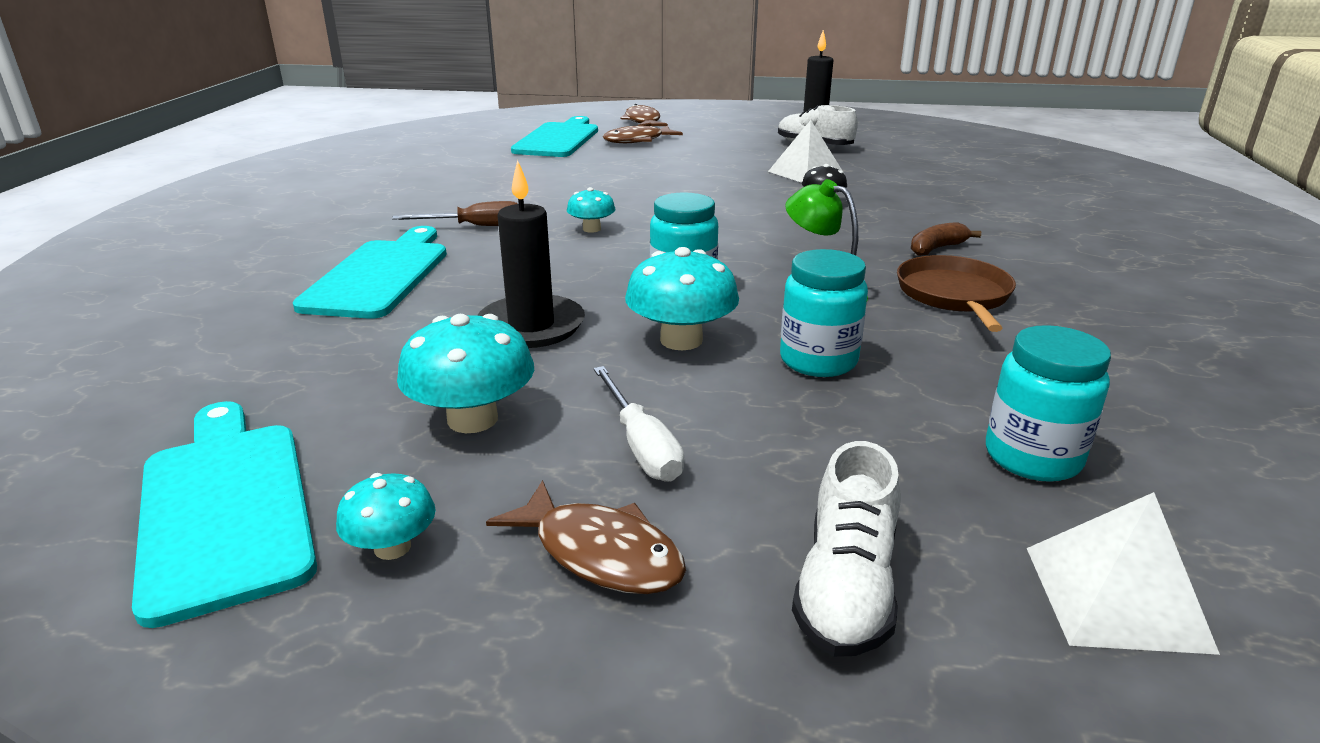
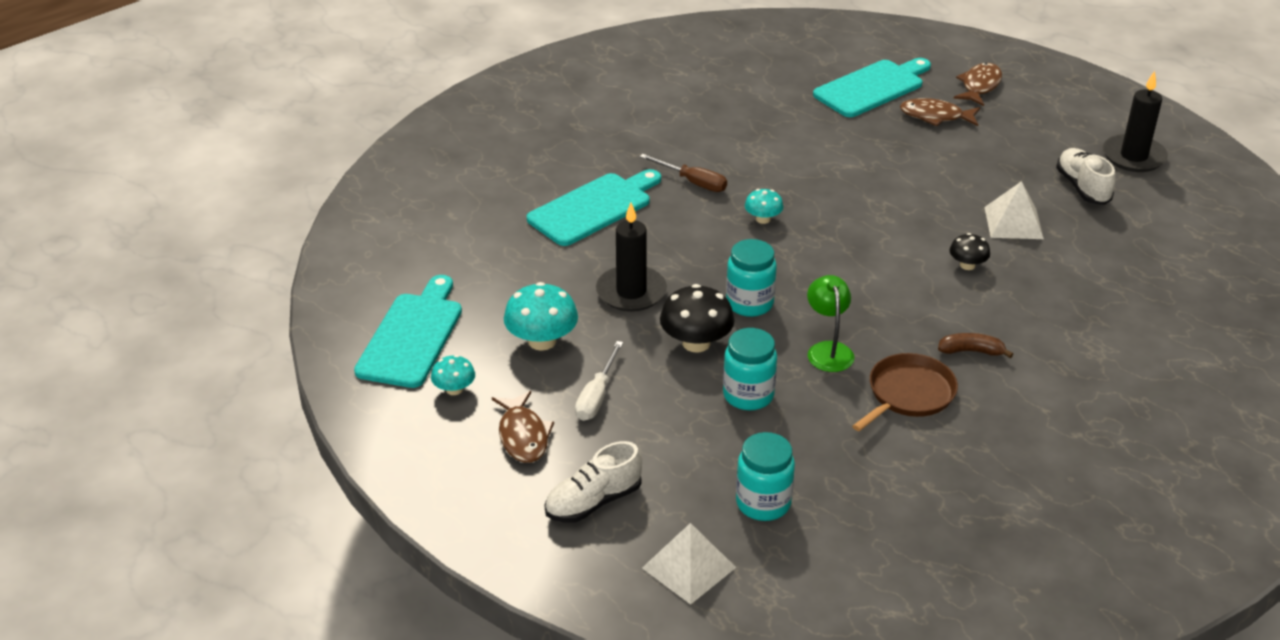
camera: 40 degrees right, 10 degrees up
(681, 340) = (696, 343): turquoise mushroom -> black mushroom

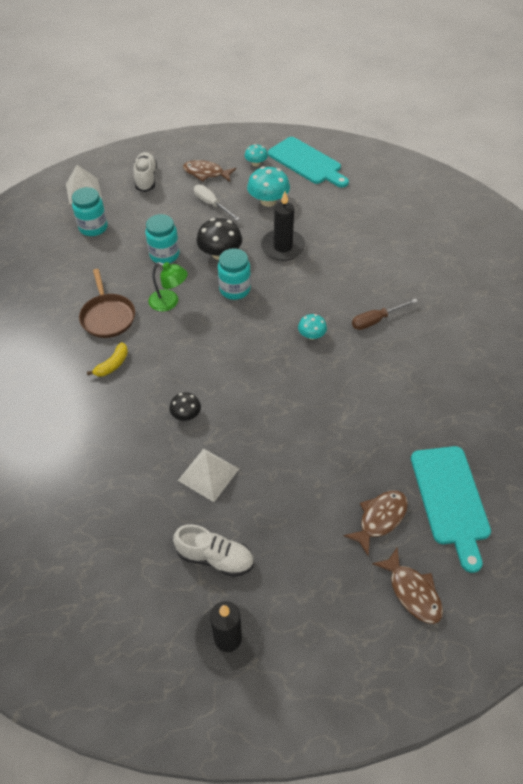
camera: 120 degrees right, 15 degrees up
(594, 208) = (377, 264): turquoise cutting board -> none
(971, 351) = (112, 365): brown banana -> yellow banana

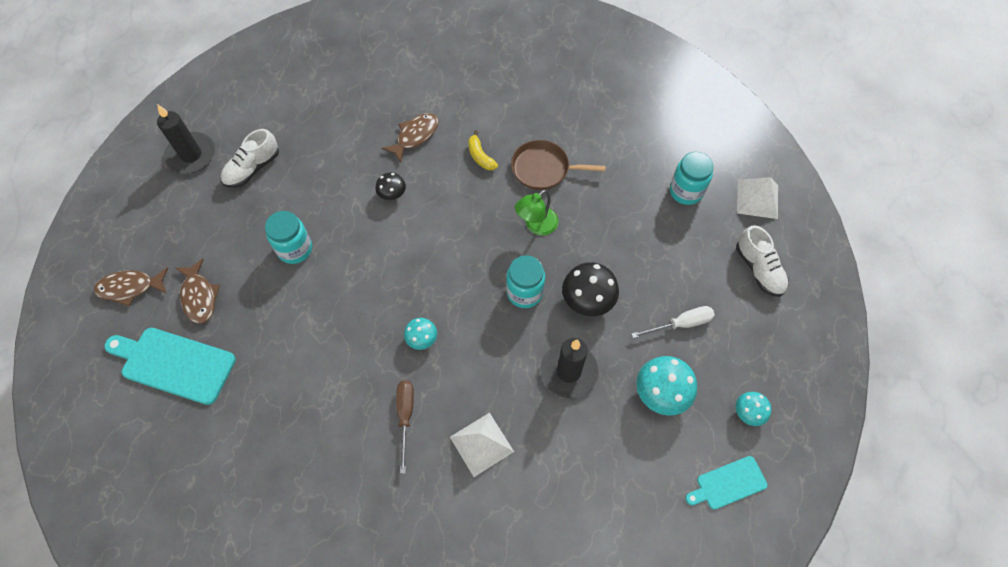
camera: 115 degrees right, 10 degrees up
(146, 179) = (759, 269): white shoe -> white shoe turned 45 degrees clockwise
(164, 255) = (610, 244): turquoise jar -> turquoise jar (295, 249)
(206, 173) = (747, 341): brown fish -> brown fish (415, 136)
(208, 474) = (324, 189): white pyramid -> white pyramid (482, 444)
(307, 162) = (728, 484): turquoise cutting board -> turquoise cutting board, size x0.58

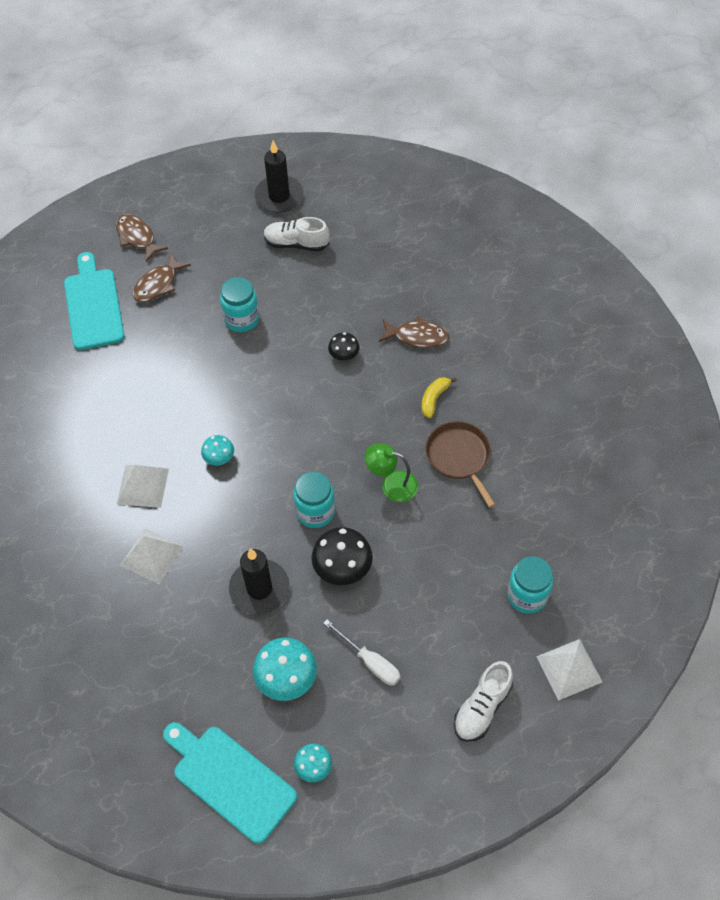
camera: 60 degrees right, 5 degrees down
(405, 416) = (143, 486): brown screwdriver -> white pyramid
(728, 484) = (230, 780): turquoise cutting board -> turquoise cutting board, size x1.72

